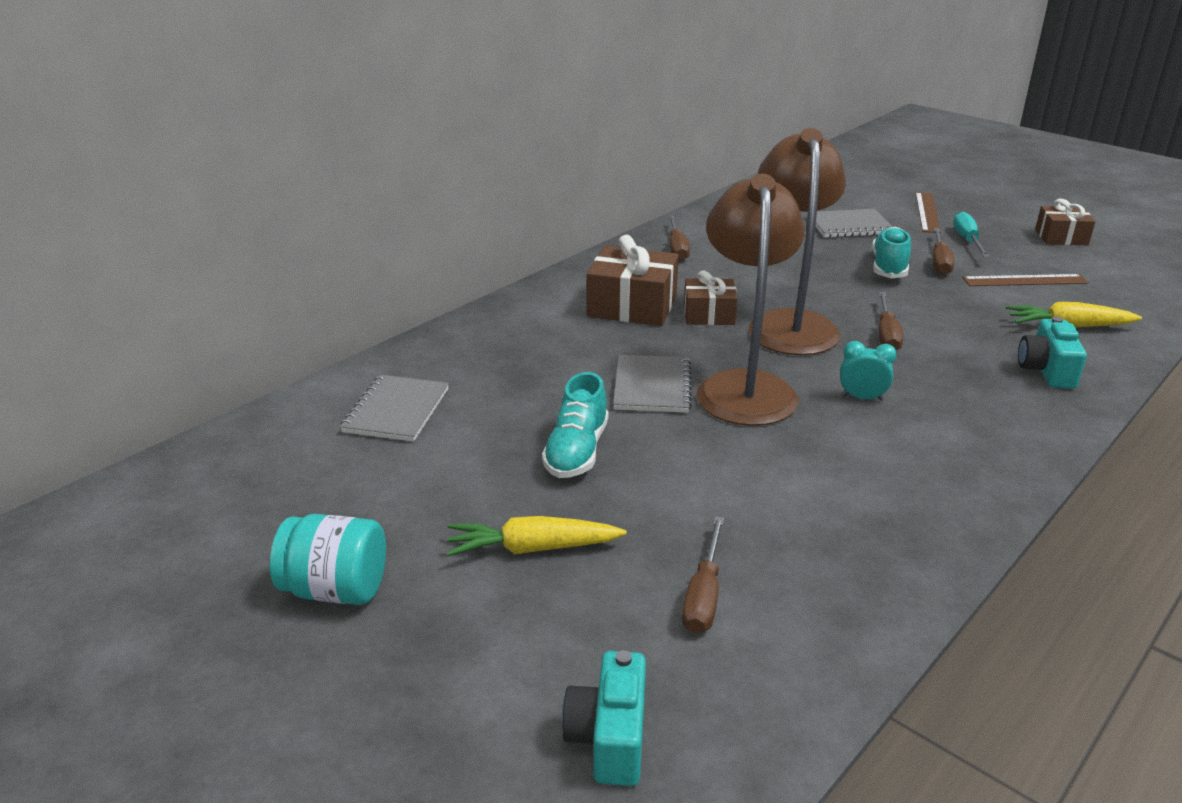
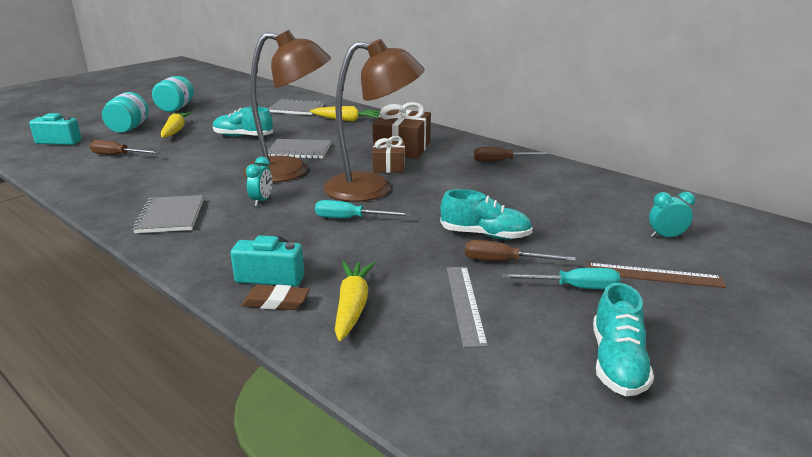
camera: 90 degrees right, 5 degrees down
(486, 353) = (346, 120): none -> yellow carrot
(509, 633) = (128, 128): none -> turquoise jar
(849, 226) = (584, 227): grey notebook -> grey notebook (171, 216)
(853, 199) = (666, 237): none -> turquoise clock
(886, 334) = (350, 219): brown screwdriver -> turquoise screwdriver
(1025, 281) = (464, 303): brown ruler -> grey ruler
(1061, 237) = (617, 363): brown gift -> turquoise shoe
(1091, 363) = (276, 302): none -> brown eraser

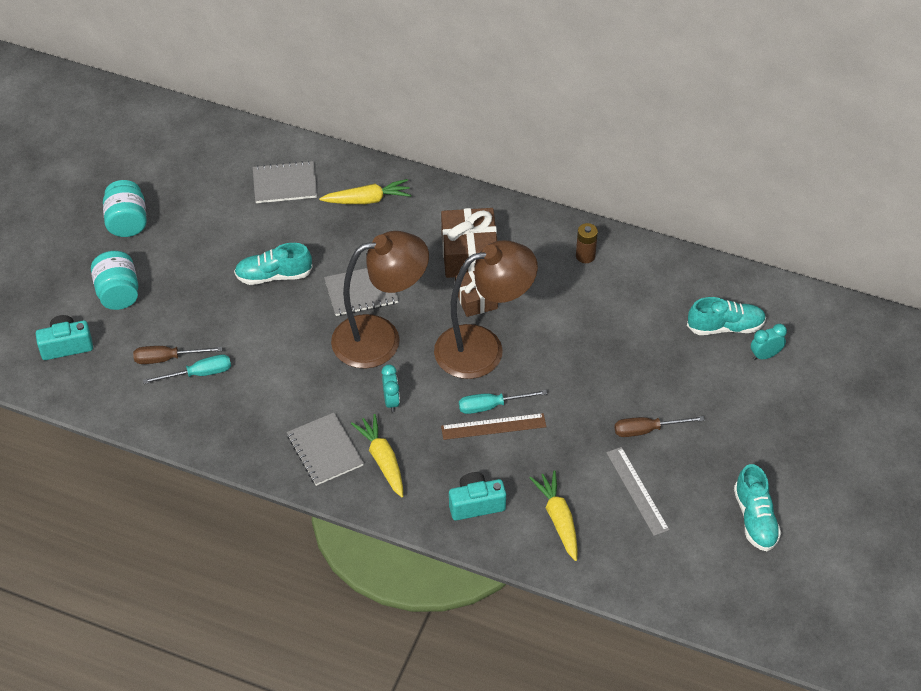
camera: 20 degrees left, 25 degrees up
(175, 130) = (181, 283): yellow carrot -> yellow carrot (382, 460)
(276, 302) = (499, 532): brown eraser -> none
(485, 235) = (618, 396): turquoise shoe -> turquoise shoe (725, 327)
(502, 161) = (585, 256): brown screwdriver -> brown battery
(573, 287) = (708, 447): turquoise screwdriver -> turquoise screwdriver (199, 374)
(654, 275) = (764, 414): brown ruler -> brown ruler (493, 427)

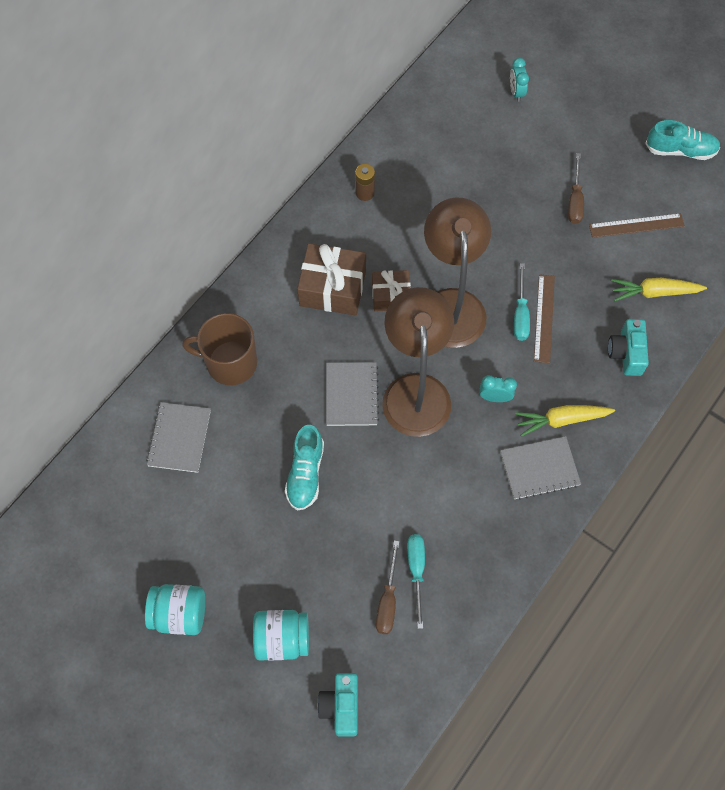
camera: 75 degrees left, 15 degrees up
(367, 200) = (230, 363): yellow carrot -> brown mug
(637, 491) = (636, 225): grey ruler -> brown ruler
(725, 327) = (478, 111): turquoise shoe -> none

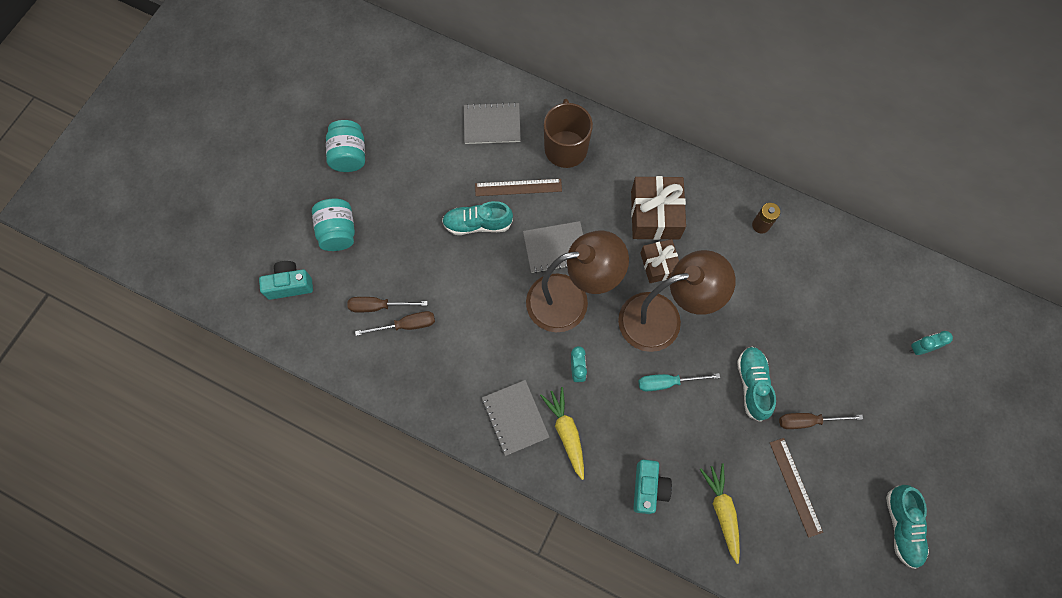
camera: 80 degrees right, 5 degrees up
(416, 571) = (406, 325): turquoise screwdriver -> brown screwdriver
(533, 239) = (752, 385): none -> turquoise shoe
(544, 318) = (668, 405): brown ruler -> brown ruler (518, 187)
(626, 353) = (648, 488): turquoise camera -> turquoise camera turned 105 degrees clockwise

